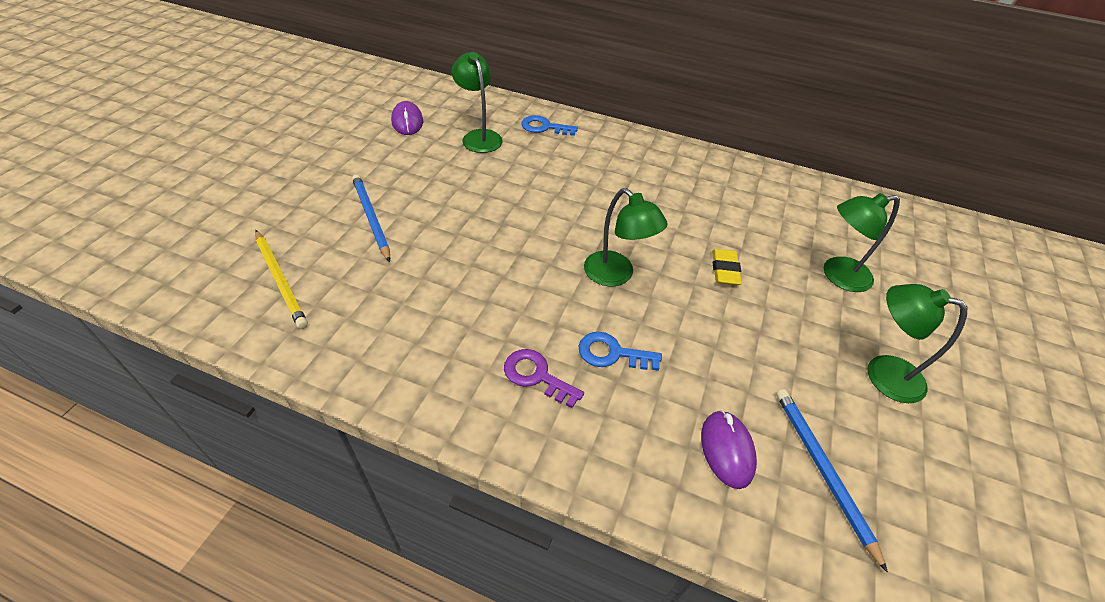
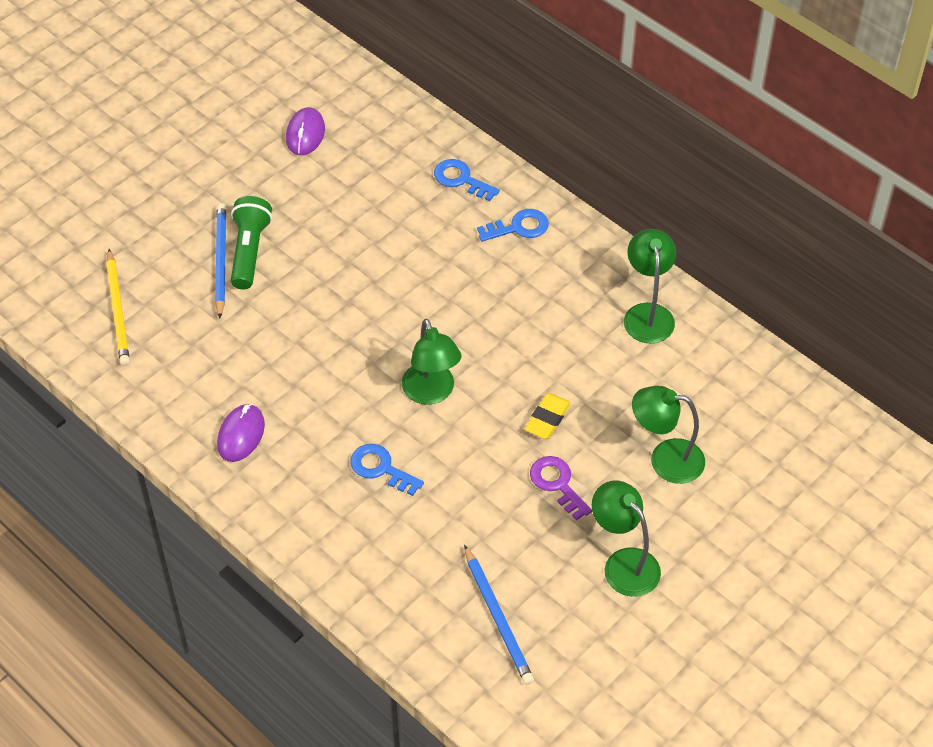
camera: 25 degrees right, 5 degrees up
(395, 205) = (249, 251): none -> green flashlight
(479, 136) = (377, 176): green lamp -> green lamp (647, 314)
(536, 376) = (303, 468): purple key -> purple key (557, 484)
(606, 147) = (518, 227): none -> blue key
(727, 450) = (428, 577): purple mouse -> purple mouse (241, 435)
(822, 470) = (498, 618): blue pencil -> blue pencil turned 150 degrees clockwise

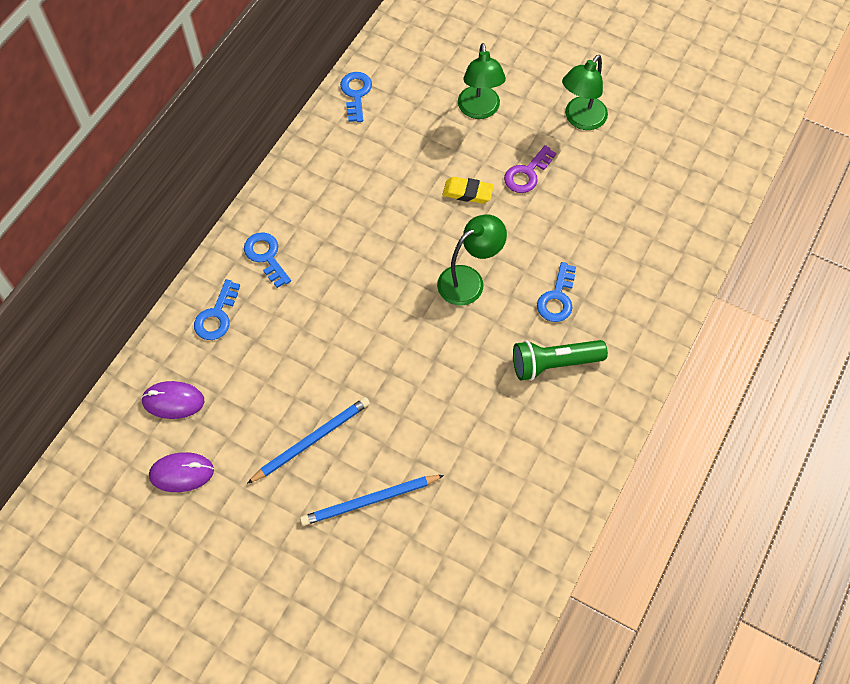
camera: 105 degrees left, 10 degrees up
(118, 310) = (458, 578): yellow pencil -> none
(241, 435) = (562, 416): purple mouse -> purple mouse (173, 401)
(249, 251) = (351, 478): green flashlight -> green flashlight (554, 364)
(498, 618) = (658, 187): blue pencil -> blue pencil (311, 440)
(647, 314) = (340, 145): green lamp -> none
(720, 343) = (356, 94): none -> blue key

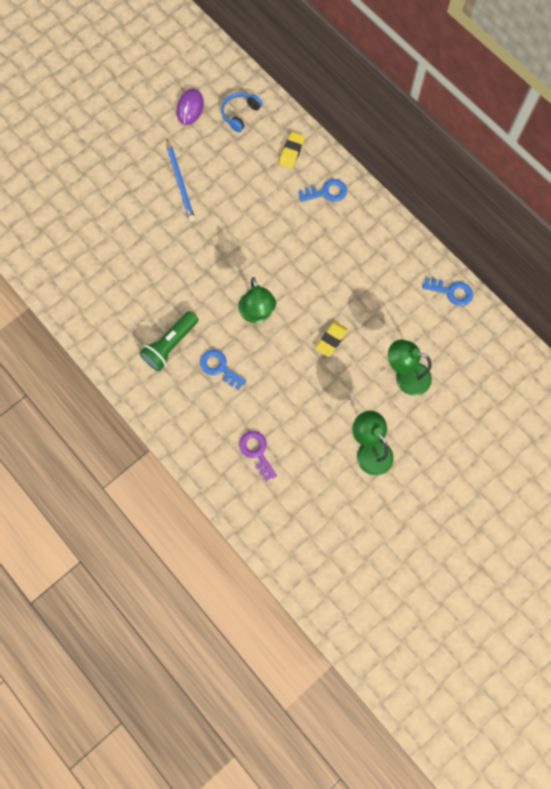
camera: 110 degrees right, 10 degrees up
(173, 401) = (240, 114): purple mouse -> blue headphones
(217, 316) = (291, 152): blue key -> yellow eraser
(370, 501) = (126, 203): blue pencil -> none
(527, 174) = (333, 389): purple key -> purple key (256, 452)
(554, 364) = (170, 345): green flashlight -> green flashlight turned 150 degrees counterclockwise

